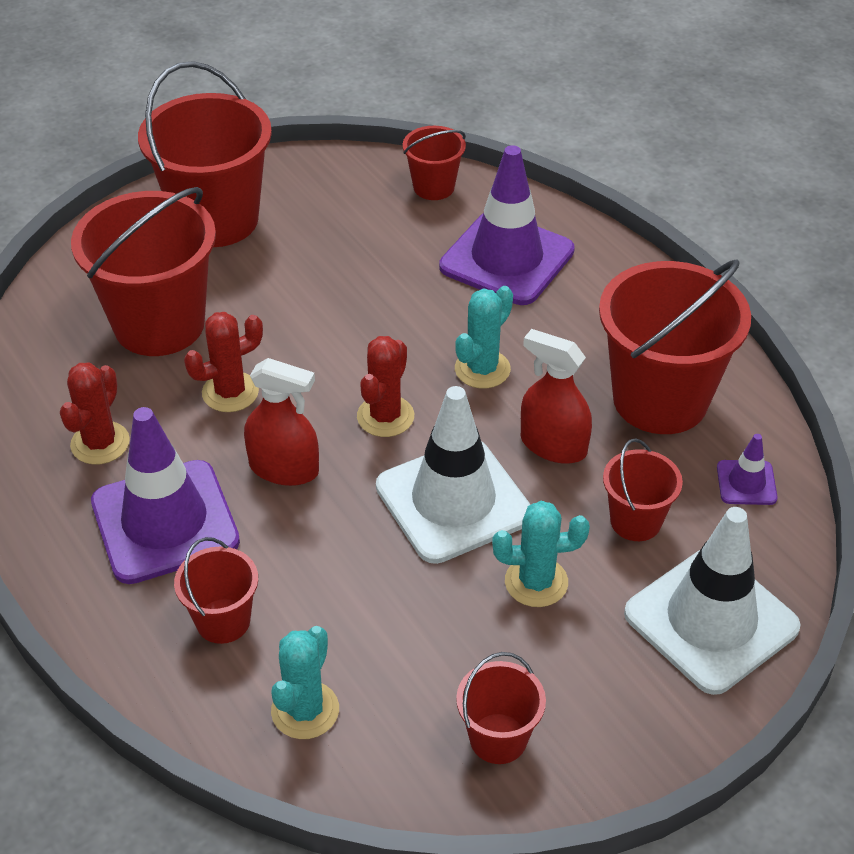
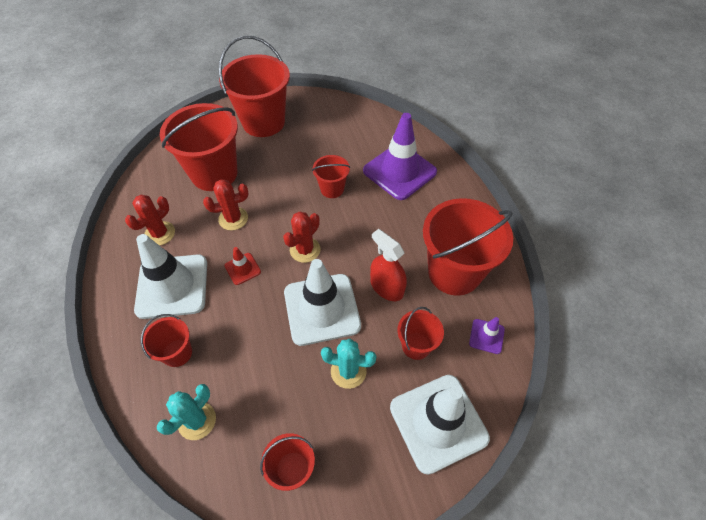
camera: 15 degrees right, 10 degrees up
(165, 522) = (172, 286): purple traffic cone -> white traffic cone
(284, 468) = (242, 269): red spray bottle -> red traffic cone
(434, 187) = (376, 124): red bucket -> red bucket (332, 189)
(482, 369) = (365, 233): turquoise cactus -> none

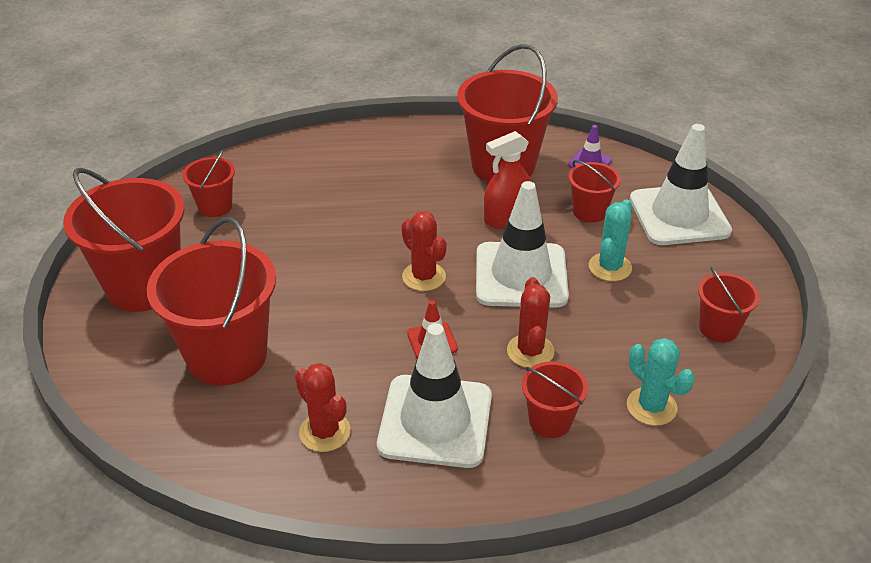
camera: 75 degrees left, 15 degrees down
(233, 219) = (335, 342): red cactus -> red cactus (530, 351)
(332, 189) = (329, 236): red bucket -> red bucket (215, 206)
(399, 171) = (330, 173): purple traffic cone -> none

